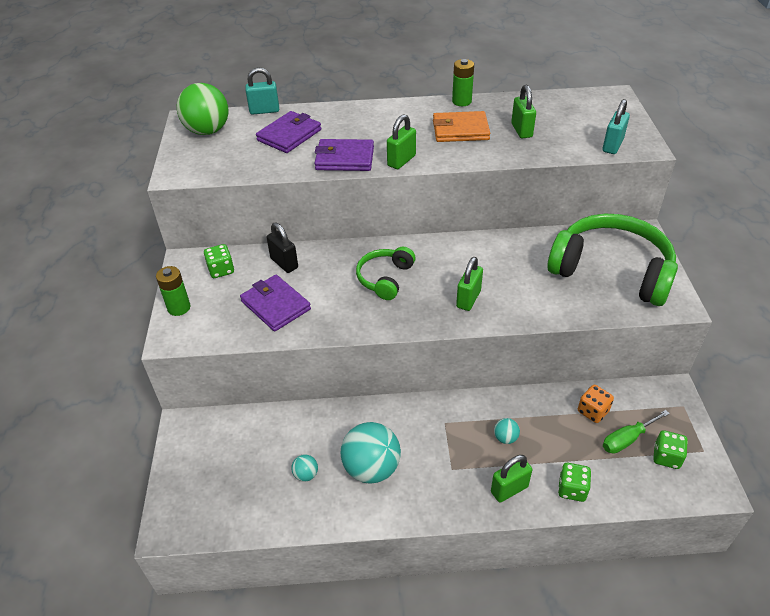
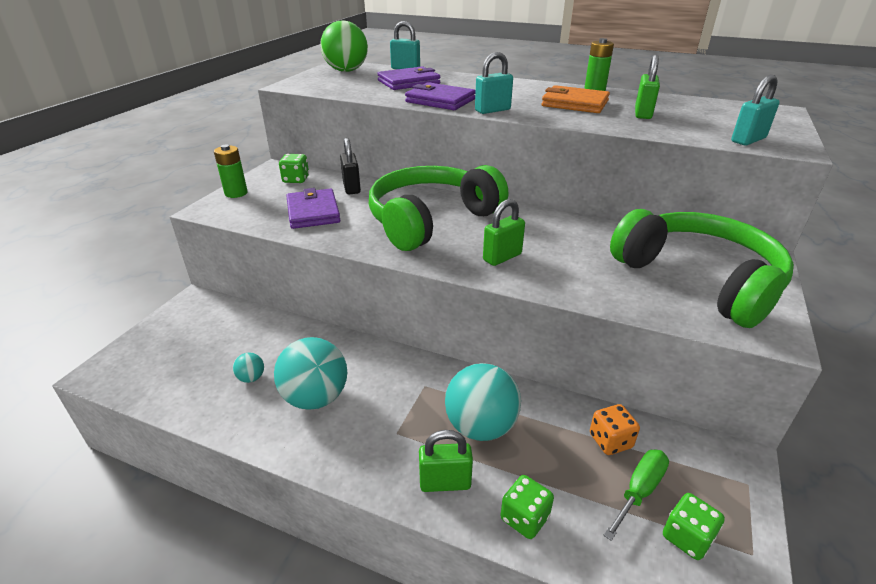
camera: 25 degrees right, 10 degrees down
(385, 278) = (431, 220): green headphones -> green headphones, size x1.94
(401, 161) = (492, 110): green padlock -> turquoise padlock
(505, 438) = (481, 426): turquoise ball -> turquoise ball, size x2.25
(627, 439) = (639, 491): green screwdriver -> green screwdriver turned 135 degrees clockwise

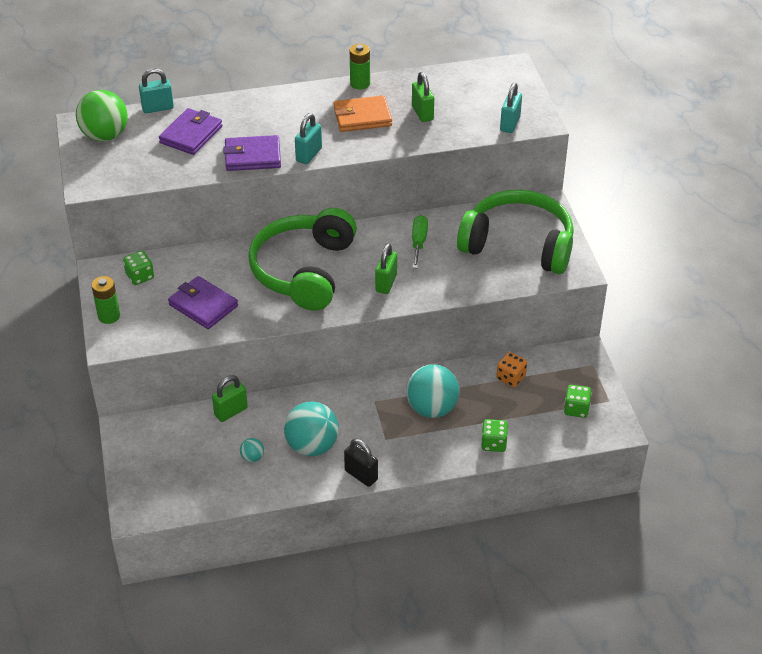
camera: 35 degrees left, 10 degrees up
(351, 188) = (201, 264): black padlock -> black padlock (361, 475)
(445, 482) = (438, 449): green padlock -> green padlock (231, 412)
(639, 491) = (541, 398): green screwdriver -> green screwdriver (418, 242)

